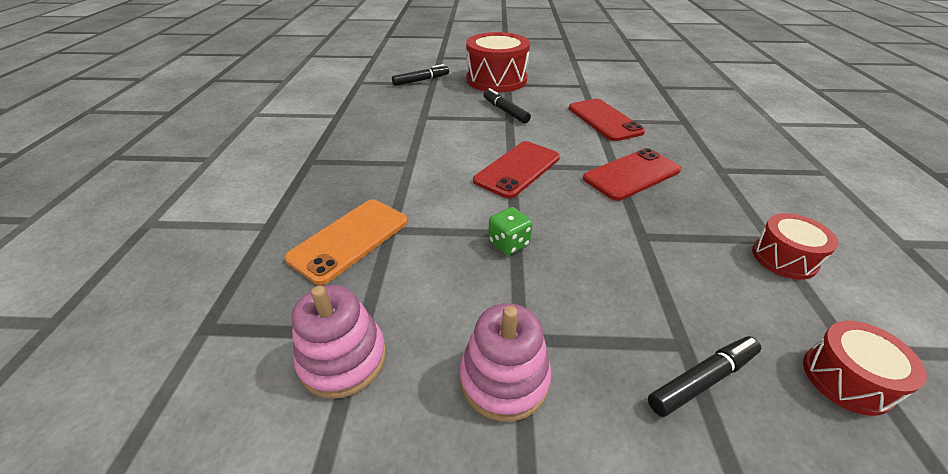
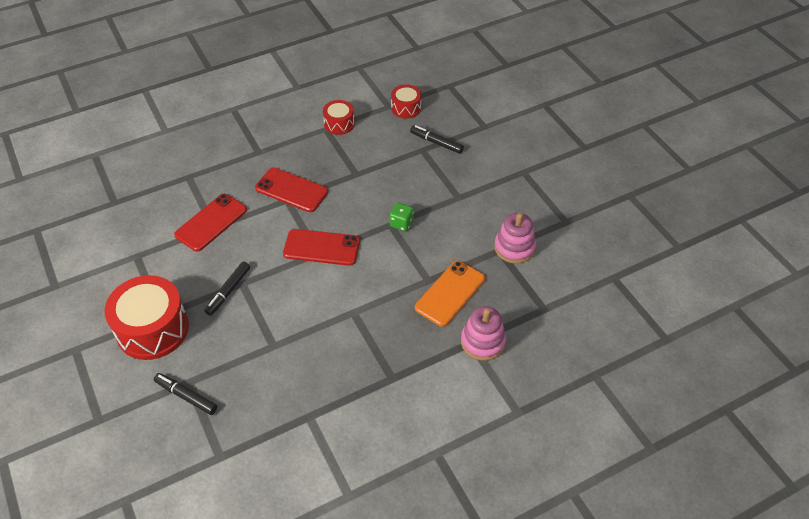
camera: 120 degrees left, 10 degrees up
(349, 239) = (450, 293): orange phone -> orange phone turned 60 degrees counterclockwise
(504, 379) = (481, 195): pink stacking toy -> pink stacking toy (483, 342)

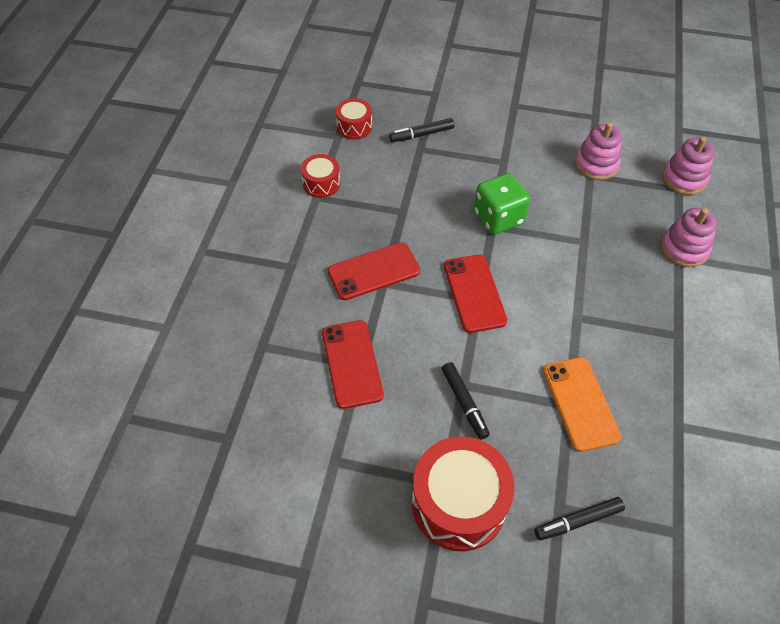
camera: 50 degrees left, 5 degrees up
(321, 248) = (474, 293): red phone -> red phone turned 60 degrees counterclockwise
(401, 223) = (498, 218): green dice -> green dice, size x1.80
(450, 293) = (612, 236): orange phone -> orange phone (580, 403)
(559, 307) = (684, 179): none -> pink stacking toy

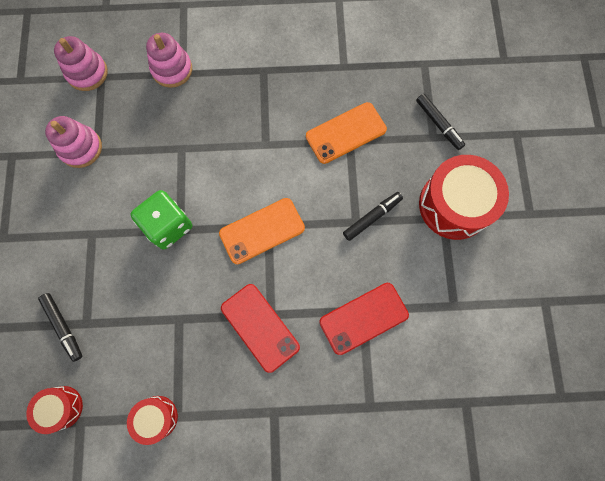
camera: 105 degrees left, 20 degrees up
(474, 293) = (262, 230): red phone -> orange phone

